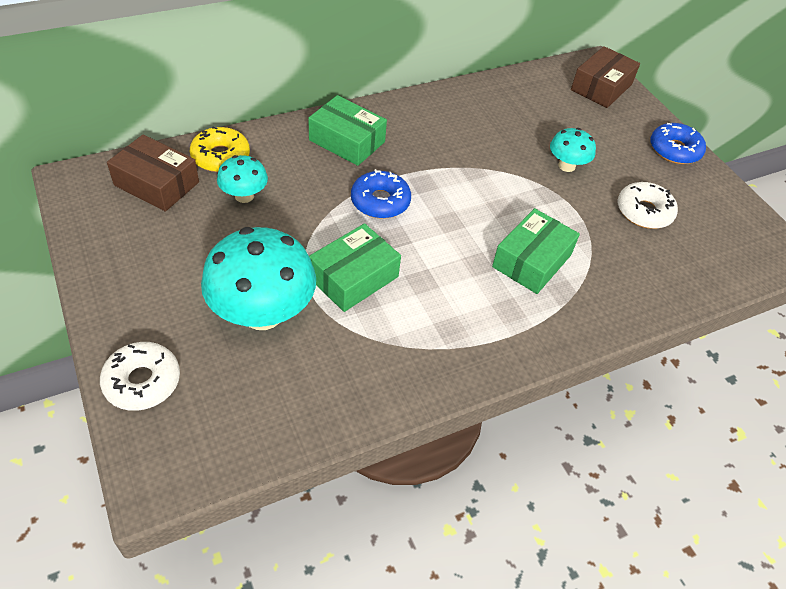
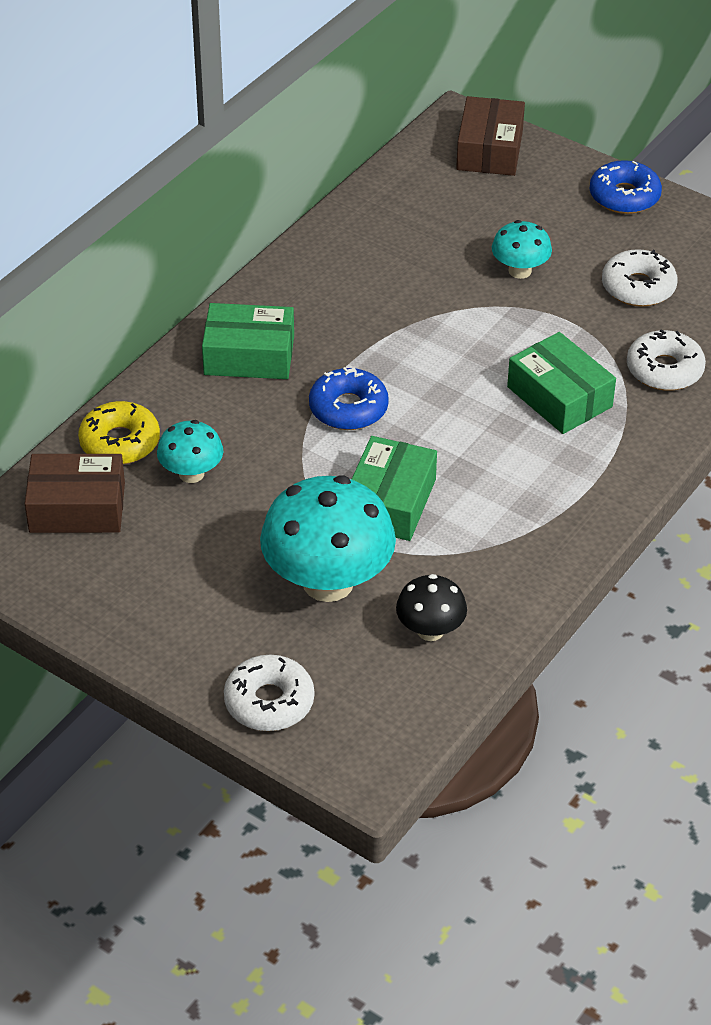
camera: 25 degrees left, 5 degrees down
(301, 388) = (430, 630): none -> black mushroom
(531, 261) = (559, 397): green box -> green box turned 45 degrees counterclockwise
(624, 277) = (664, 370): none -> white donut

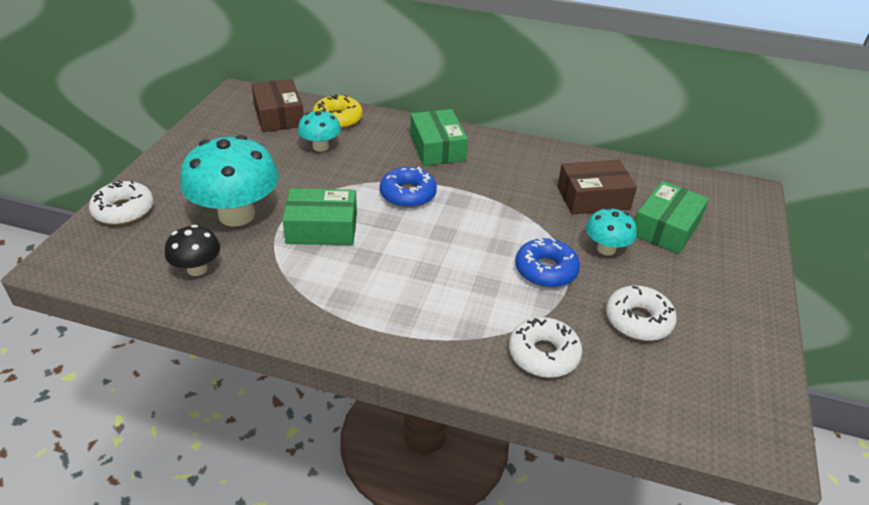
camera: 70 degrees right, 5 degrees down
(490, 150) = (732, 211): brown box -> brown box (593, 198)
(559, 397) = (473, 294): green box -> green box (666, 228)
(624, 196) = (747, 293): blue donut -> blue donut (546, 270)

